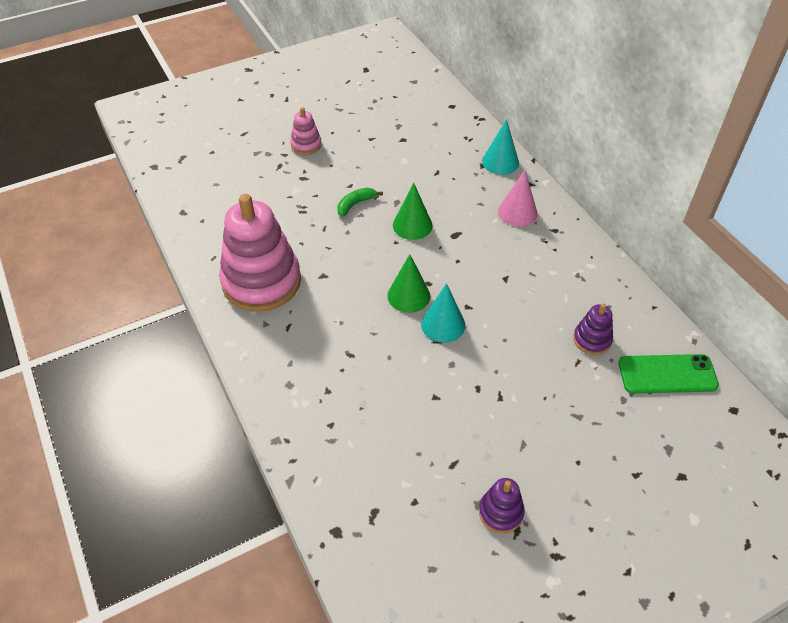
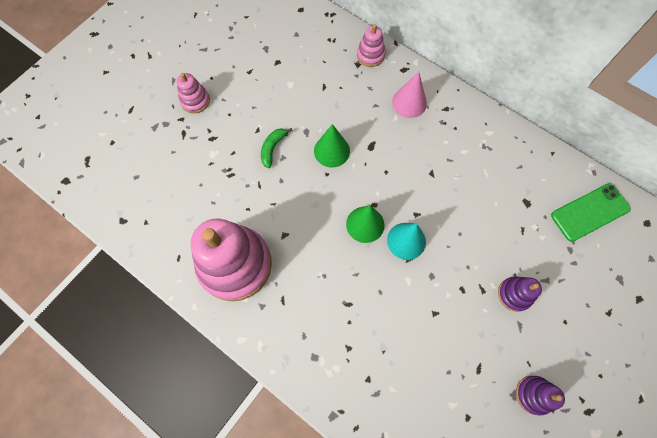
camera: 25 degrees left, 20 degrees up
(500, 162) = (370, 55): turquoise cone -> pink stacking toy
(592, 340) = (523, 204): purple stacking toy -> purple stacking toy (514, 294)

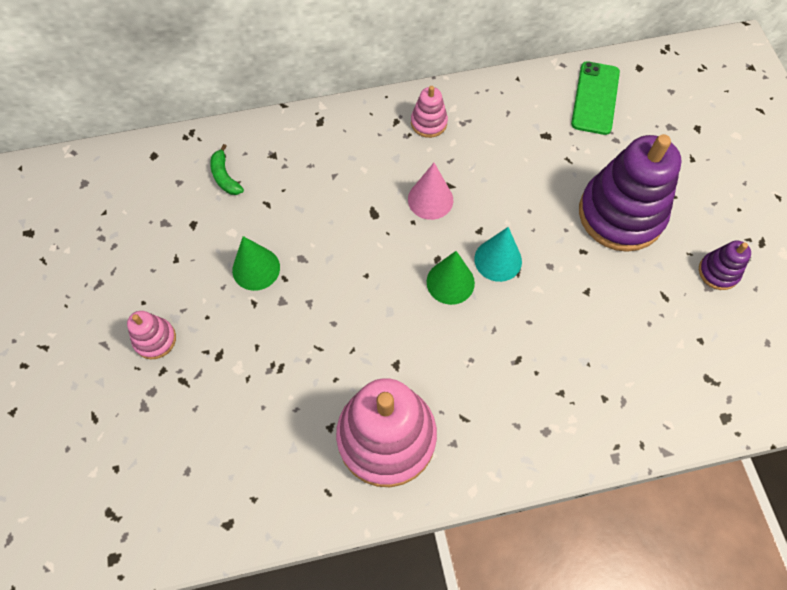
camera: 50 degrees left, 5 degrees down
(272, 148) = (290, 304): green banana -> green banana (225, 177)
(331, 151) = (345, 251): green cone -> green cone (256, 268)
(370, 55) = (275, 136): pink stacking toy -> pink stacking toy (429, 123)
(409, 102) = (360, 145): pink cone -> pink cone (430, 199)
(514, 294) = (621, 214): purple stacking toy -> purple stacking toy, size x2.20

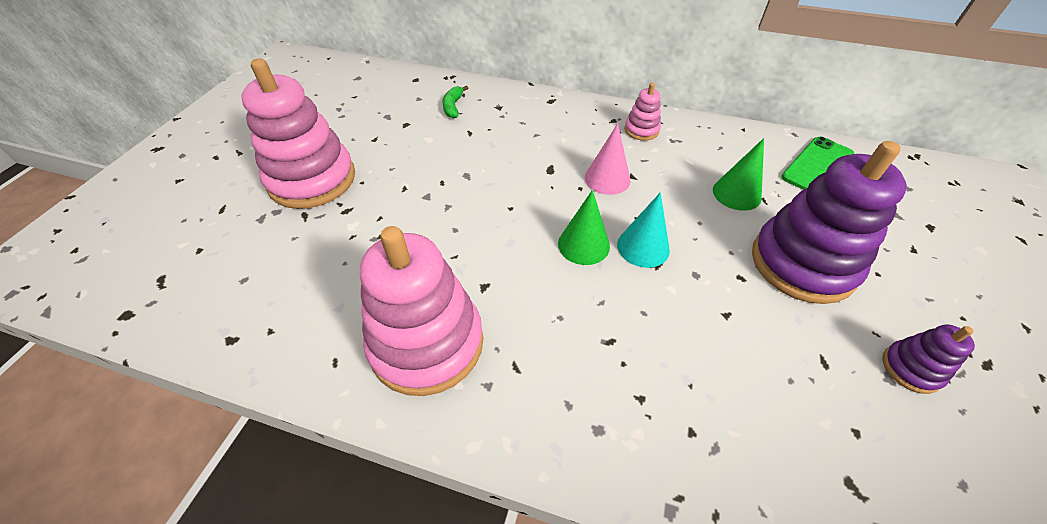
camera: 30 degrees right, 15 degrees down
(155, 339) = (312, 180): pink stacking toy -> pink stacking toy, size x2.20
(256, 268) = (426, 167): green cone -> green cone (736, 193)

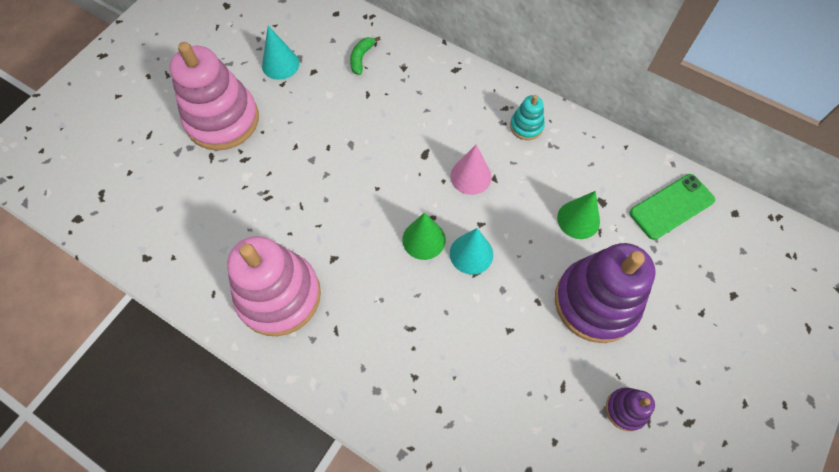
camera: 15 degrees right, 15 degrees up
(368, 124) = (280, 64): none -> turquoise cone
(641, 130) = (526, 126): pink stacking toy -> turquoise stacking toy

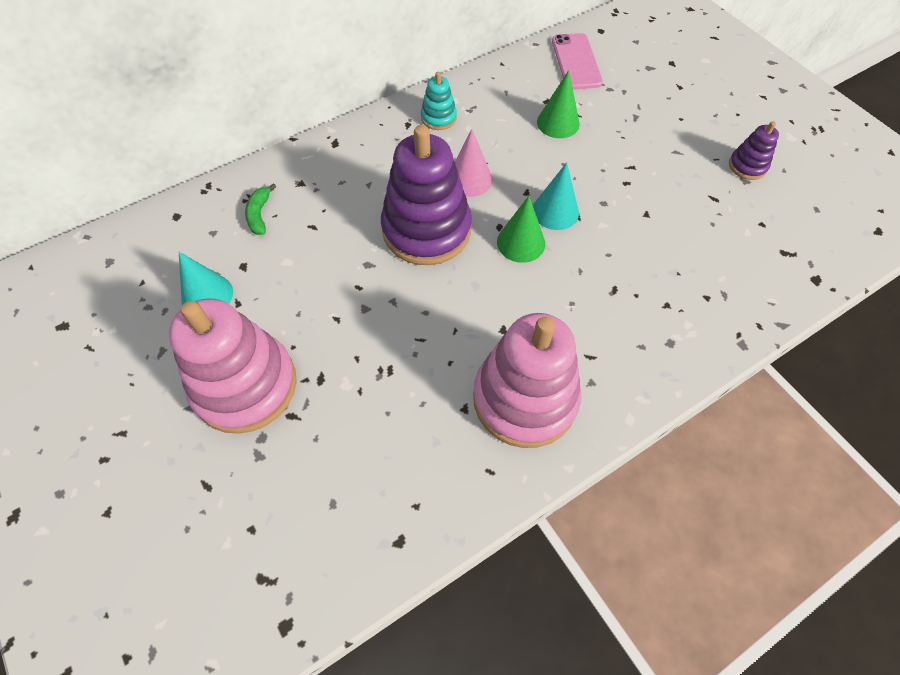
camera: 65 degrees left, 5 degrees down
(361, 58) = (259, 214): green banana -> green banana turned 45 degrees clockwise
(596, 302) = (643, 144): purple stacking toy -> purple stacking toy (426, 230)
(671, 206) = (576, 62): green phone -> pink phone

